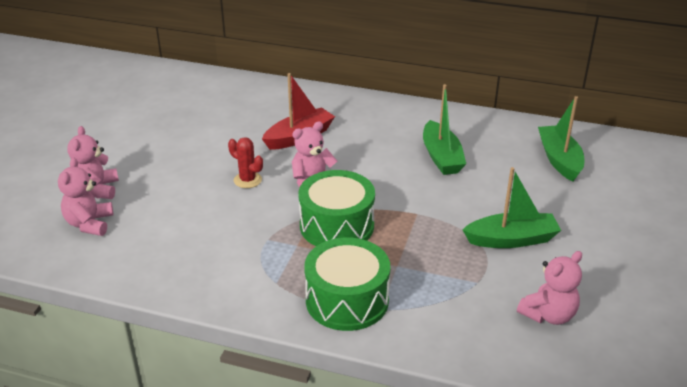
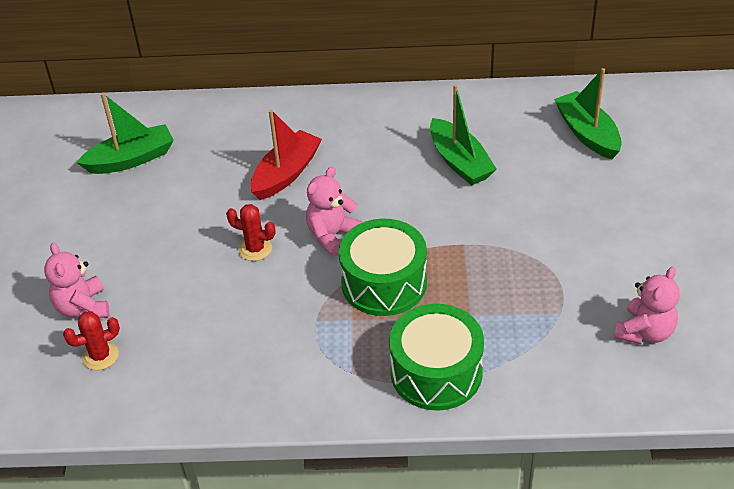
camera: 15 degrees left, 10 degrees up
(89, 224) = (100, 356): pink teddy bear -> red cactus
(511, 239) = (575, 251): green boat -> green boat (131, 159)

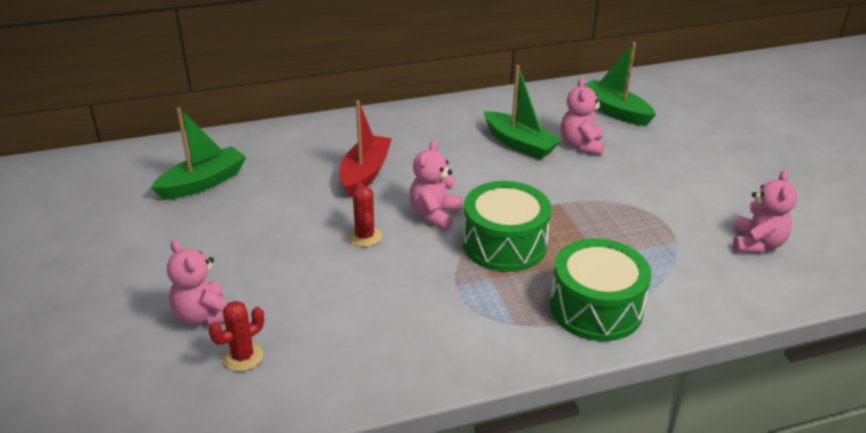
camera: 20 degrees left, 10 degrees down
(255, 249) = (365, 236): red cactus -> red cactus turned 75 degrees clockwise
(525, 174) = (581, 145): none -> pink teddy bear

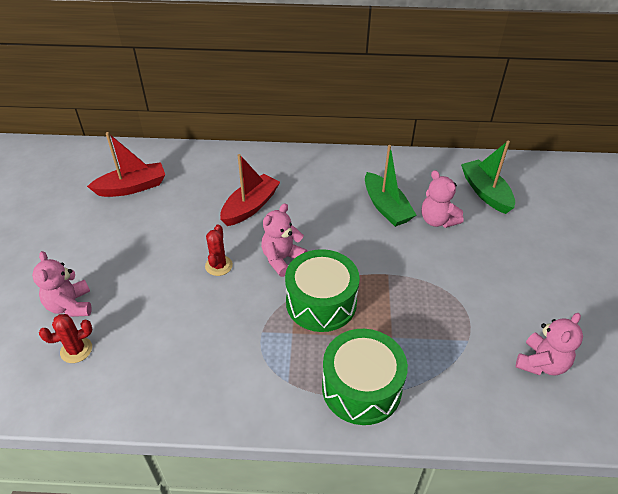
camera: 20 degrees right, 10 degrees up
(203, 183) = (132, 187): green boat -> red boat
(581, 145) = (437, 220): pink teddy bear -> pink teddy bear turned 60 degrees counterclockwise

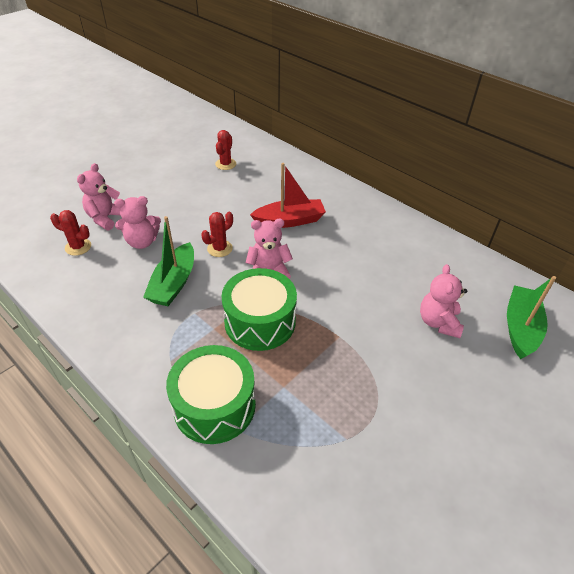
camera: 40 degrees right, 0 degrees up
(132, 187) = (225, 164): red boat -> red cactus
(386, 207) = (402, 283): green boat -> green boat (174, 283)
(541, 363) = (394, 514): pink teddy bear -> pink teddy bear (142, 242)

